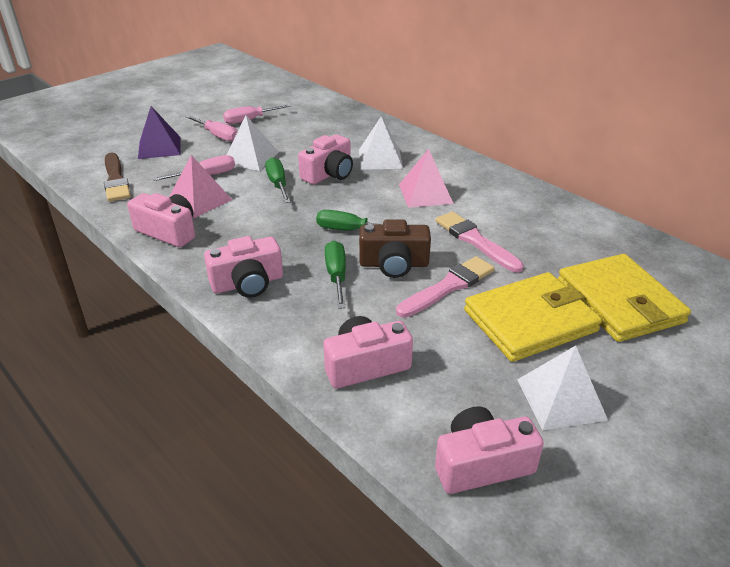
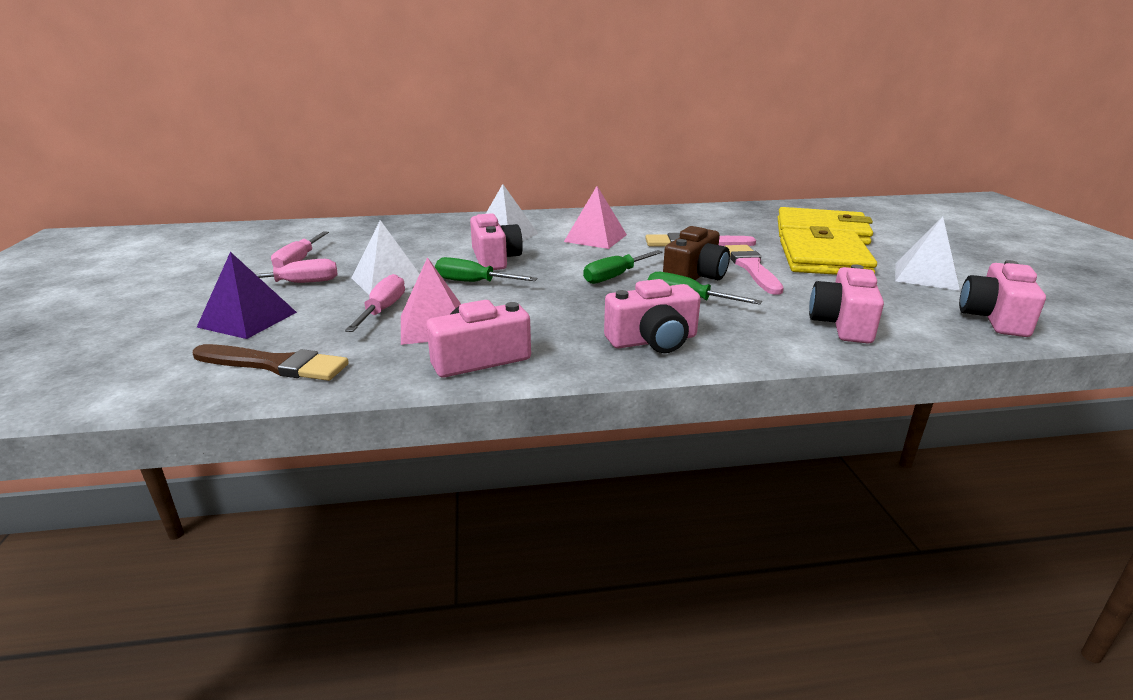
camera: 55 degrees left, 10 degrees down
(248, 283) = (653, 340): pink camera -> pink camera turned 60 degrees clockwise

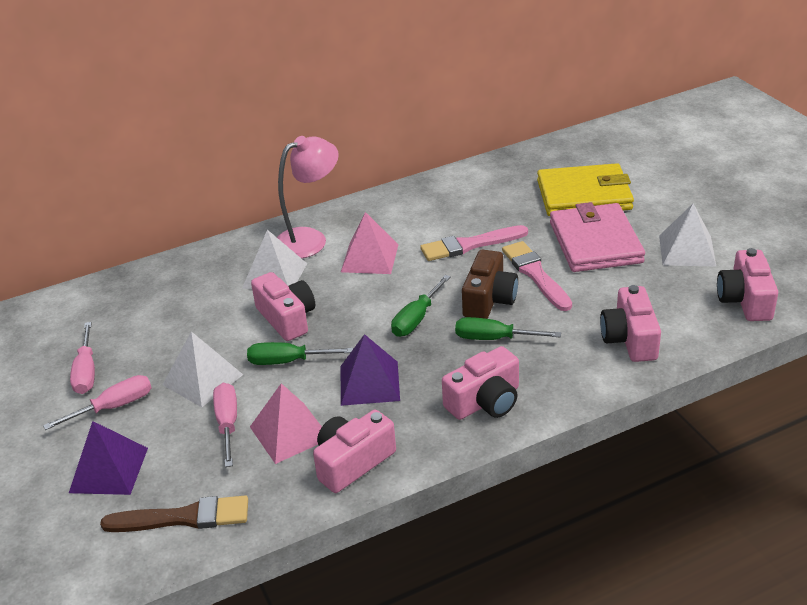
camera: 15 degrees left, 10 degrees up
(540, 308) = (369, 383): none -> purple pyramid
(551, 222) = (310, 239): none -> pink lamp
(823, 258) = (595, 242): yellow wallet -> pink wallet

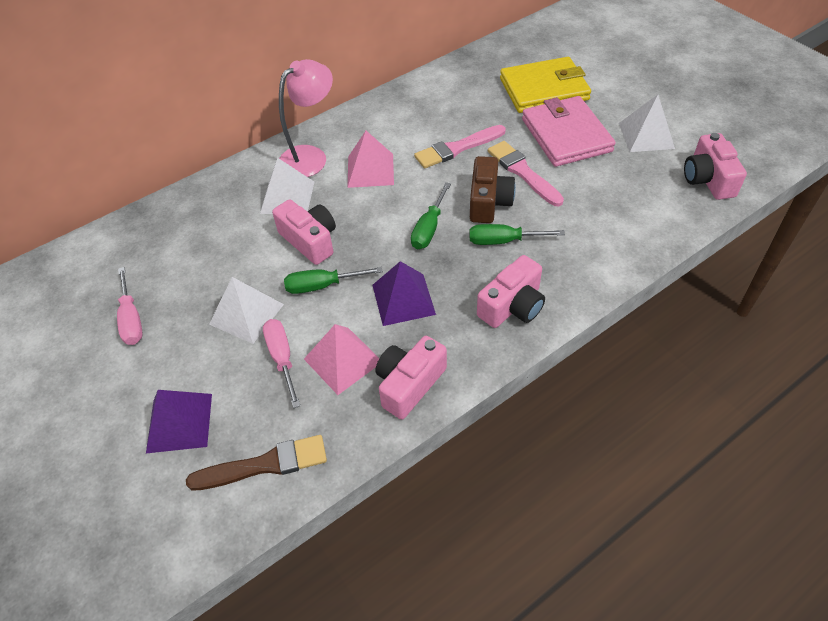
camera: 10 degrees left, 15 degrees up
(113, 407) = (167, 354): pink screwdriver -> none
(630, 339) = (621, 228): pink camera -> none

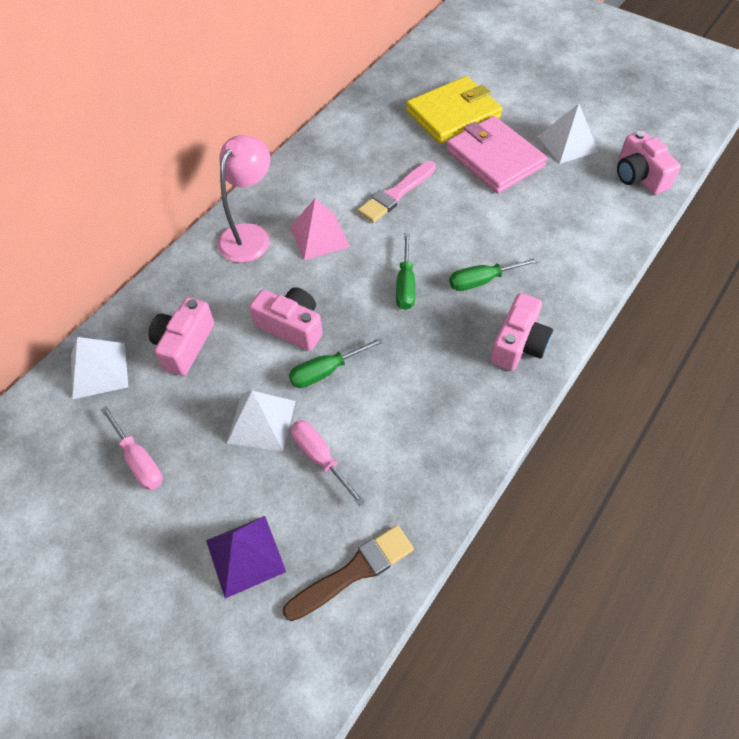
camera: 20 degrees left, 5 degrees up
(287, 197) = (245, 285): white pyramid -> white pyramid (99, 370)
(343, 360) = (382, 442): pink pyramid -> none
(403, 299) = (413, 364): purple pyramid -> none
(409, 384) = (457, 449): pink camera -> pink camera (184, 345)
(488, 202) = (451, 244): brown camera -> none
(523, 172) = (470, 205): pink brush -> none

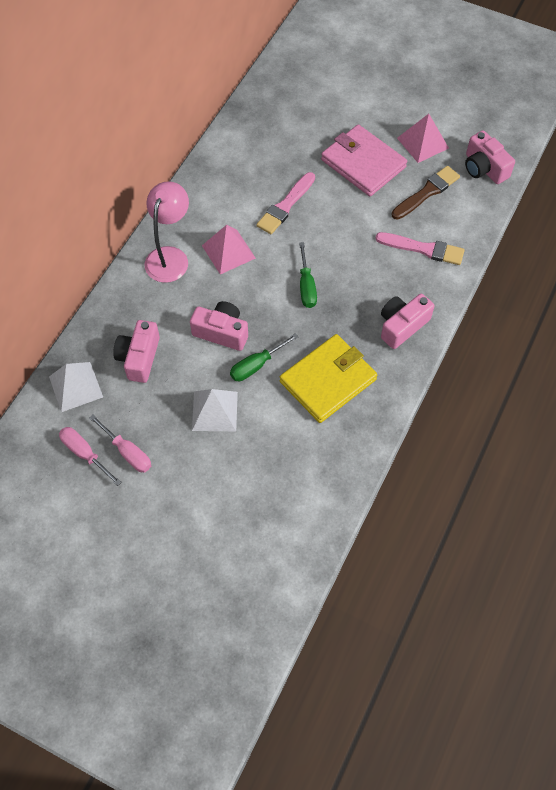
camera: 10 degrees left, 5 degrees up
(245, 556) = (225, 509): purple pyramid -> none
(320, 458) = (265, 433): pink screwdriver -> pink screwdriver (85, 454)
(353, 572) = (305, 510): brown brush -> brown brush (427, 192)
(453, 114) = (322, 123): yellow wallet -> yellow wallet (328, 380)
(482, 280) = (367, 276): green screwdriver -> none
(518, 344) = (402, 326): pink camera -> pink camera turned 150 degrees counterclockwise
(556, 257) = (423, 249): none -> pink brush
(567, 143) = (422, 143): white pyramid -> pink pyramid

